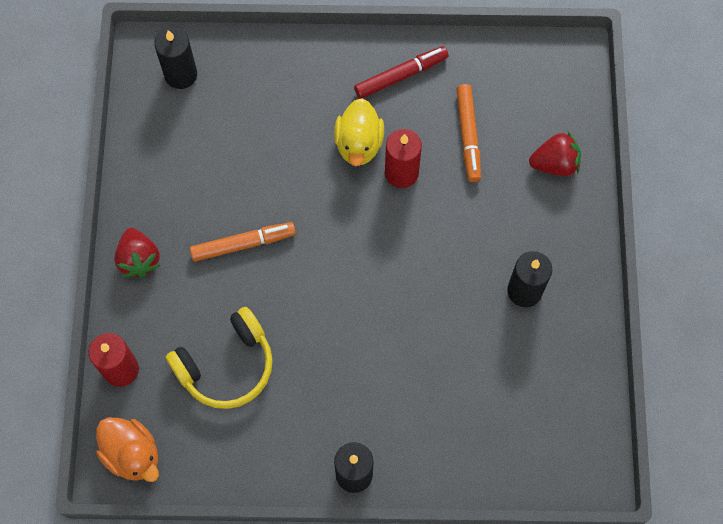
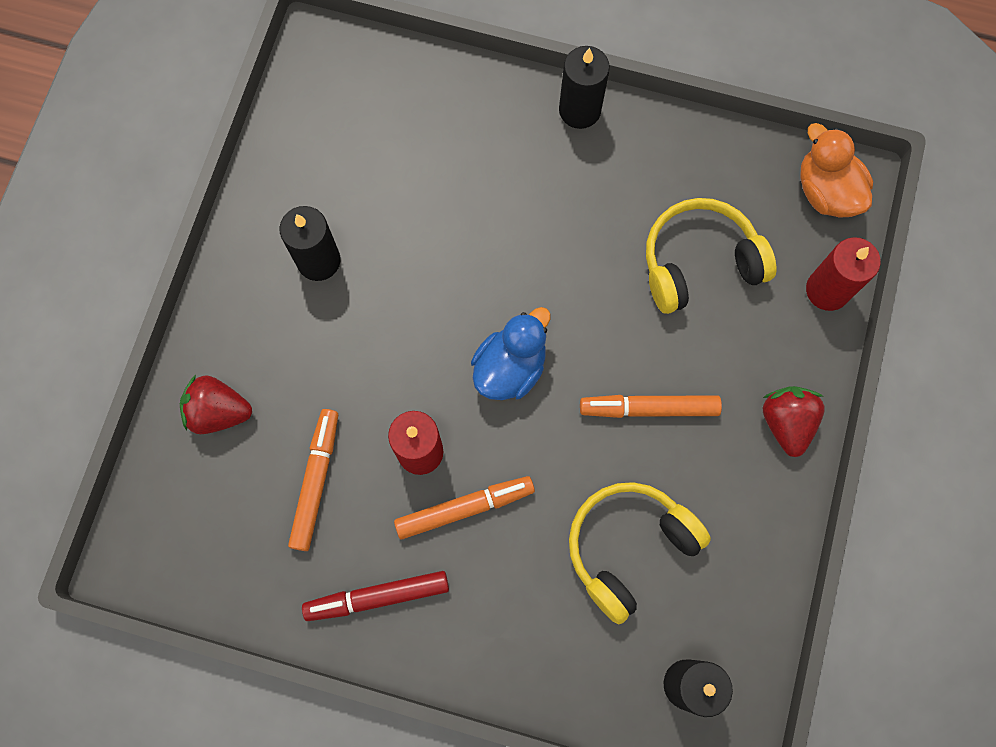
camera: 165 degrees left, 5 degrees up
(237, 147) = (629, 547): none -> yellow headphones
(353, 247) = (510, 367): none -> blue duck
(359, 144) = (464, 508): yellow duck -> orange marker

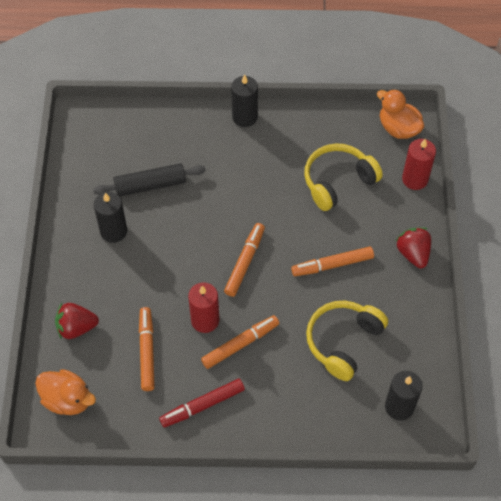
camera: 15 degrees left, 15 degrees down
(174, 530) = (68, 399): none -> orange duck
(397, 194) = (150, 185): none -> black rolling pin
(510, 367) = (245, 262): blue duck -> orange marker

